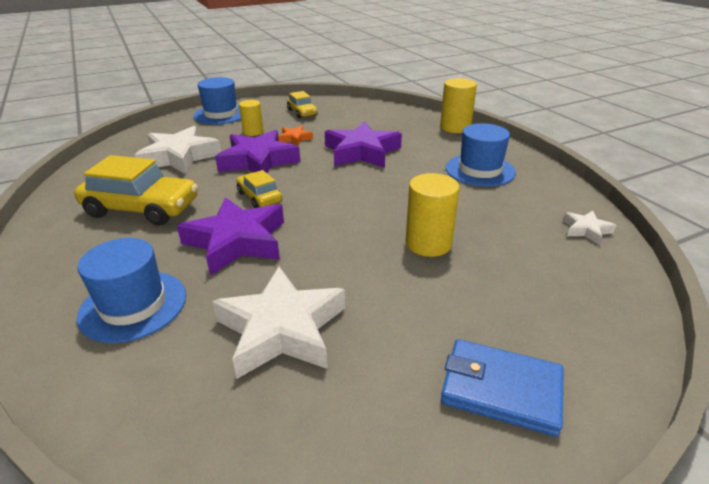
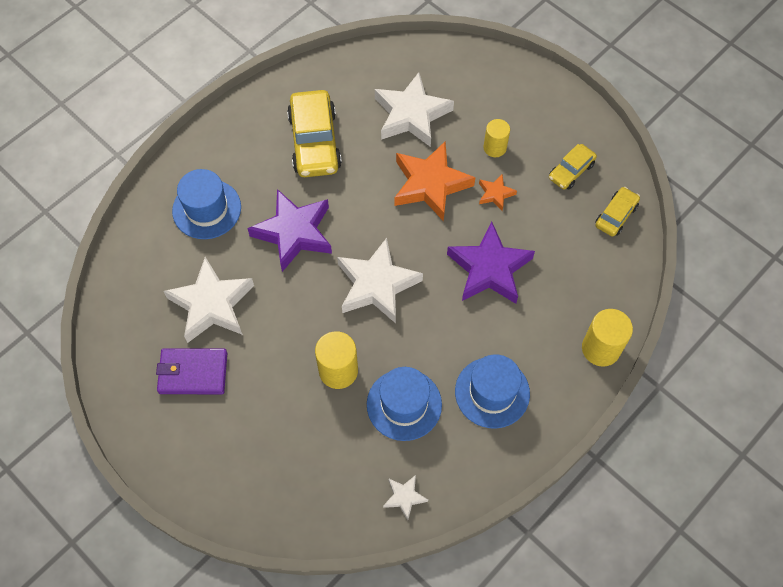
camera: 70 degrees right, 30 degrees up
(221, 114) = (528, 93): blue hat -> blue hat (404, 404)
(258, 161) = (430, 184): purple star -> orange star
(259, 197) = (363, 217): yellow car -> yellow car (616, 215)
(340, 203) = (377, 285): none -> white star
(380, 372) = (193, 373): none -> purple wallet
(500, 389) = (198, 442): blue wallet -> none

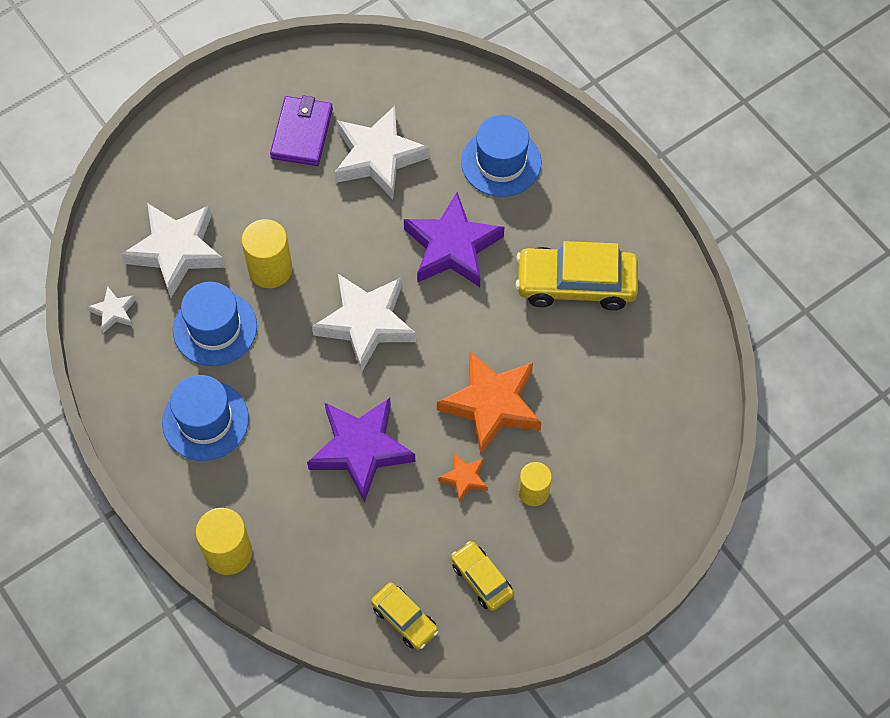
camera: 100 degrees right, 0 degrees up
(411, 115) = (600, 401): white star -> white star (176, 251)

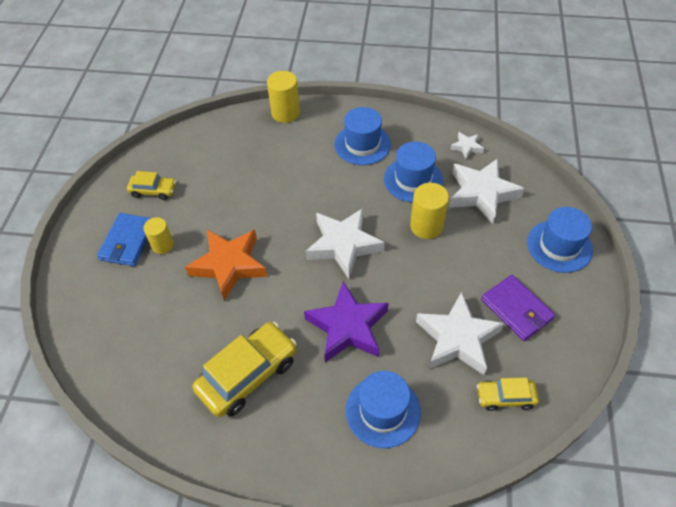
camera: 135 degrees right, 10 degrees down
(190, 144) = (559, 246): none -> blue hat
(361, 449) = (274, 192): purple star -> none
(404, 619) = (176, 150): yellow car -> yellow car (505, 397)
(464, 478) = (207, 222): orange star -> none
(564, 531) = (128, 241): none -> blue wallet

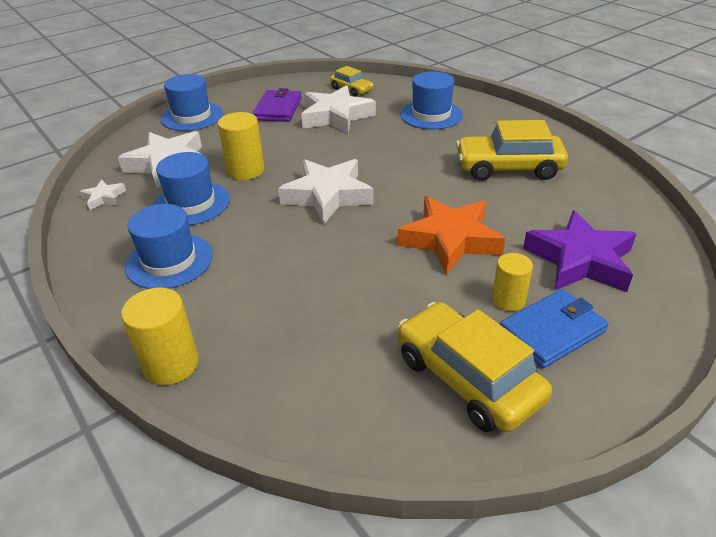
camera: 135 degrees left, 15 degrees down
(153, 191) = (467, 378): yellow car -> yellow car, size x1.83
(347, 327) = (399, 154): purple star -> purple star (580, 260)

